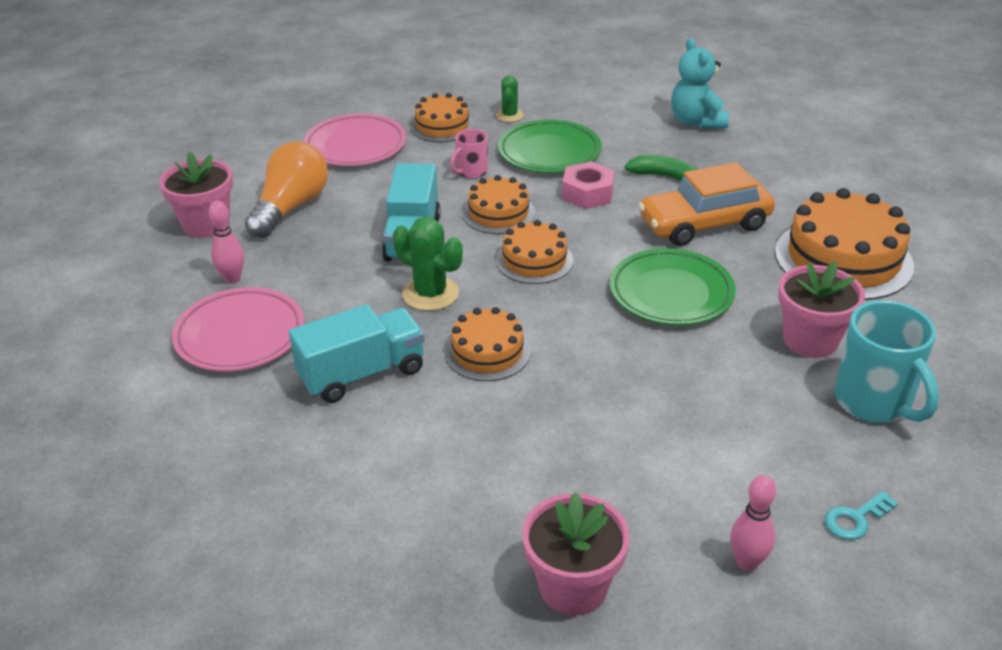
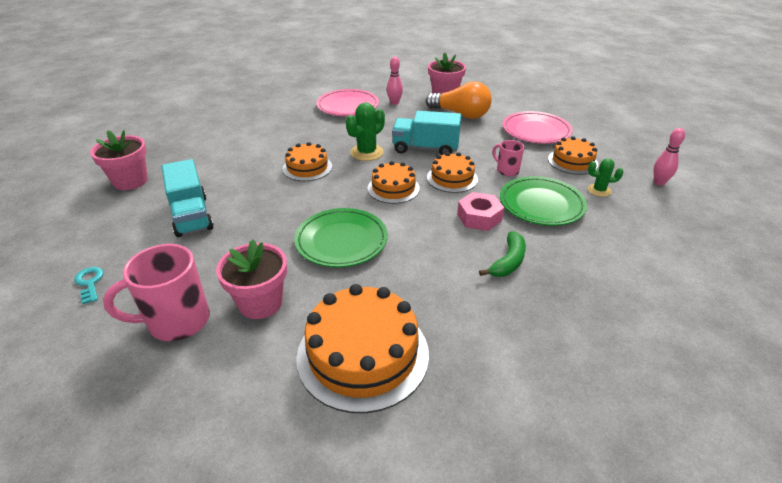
camera: 95 degrees right, 0 degrees up
(362, 374) = (306, 134): turquoise truck -> turquoise truck (191, 216)
(696, 122) = (623, 298): turquoise teddy bear -> none
(704, 224) = (431, 273): orange car -> none
(747, 562) = (98, 234): pink bowling pin -> pink bowling pin (659, 182)
(874, 402) = (176, 321): turquoise mug -> pink mug

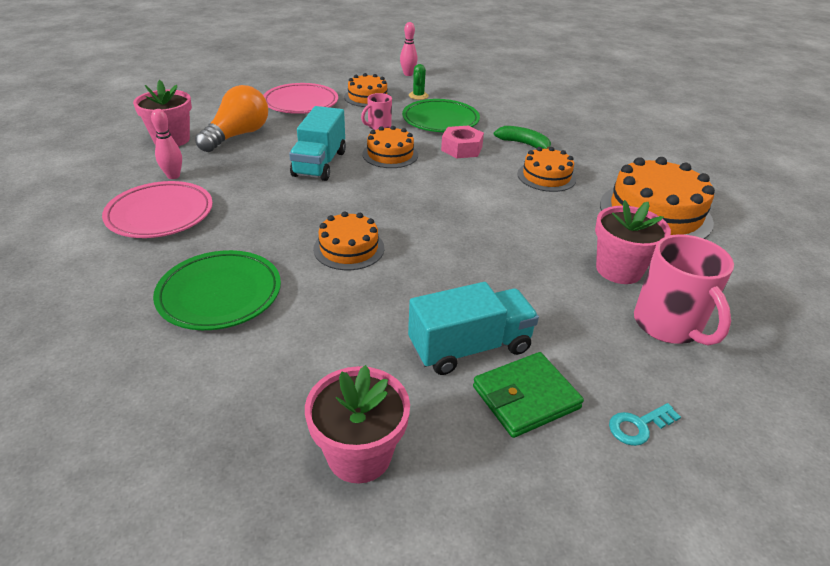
camera: 90 degrees left, 0 degrees up
(139, 236) = (525, 397): none -> green wallet
(341, 241) = (509, 222): green plate -> green plate (220, 294)
(367, 153) = (319, 202): green cactus -> none
(393, 188) = (407, 188): orange cake -> orange cake (546, 176)

